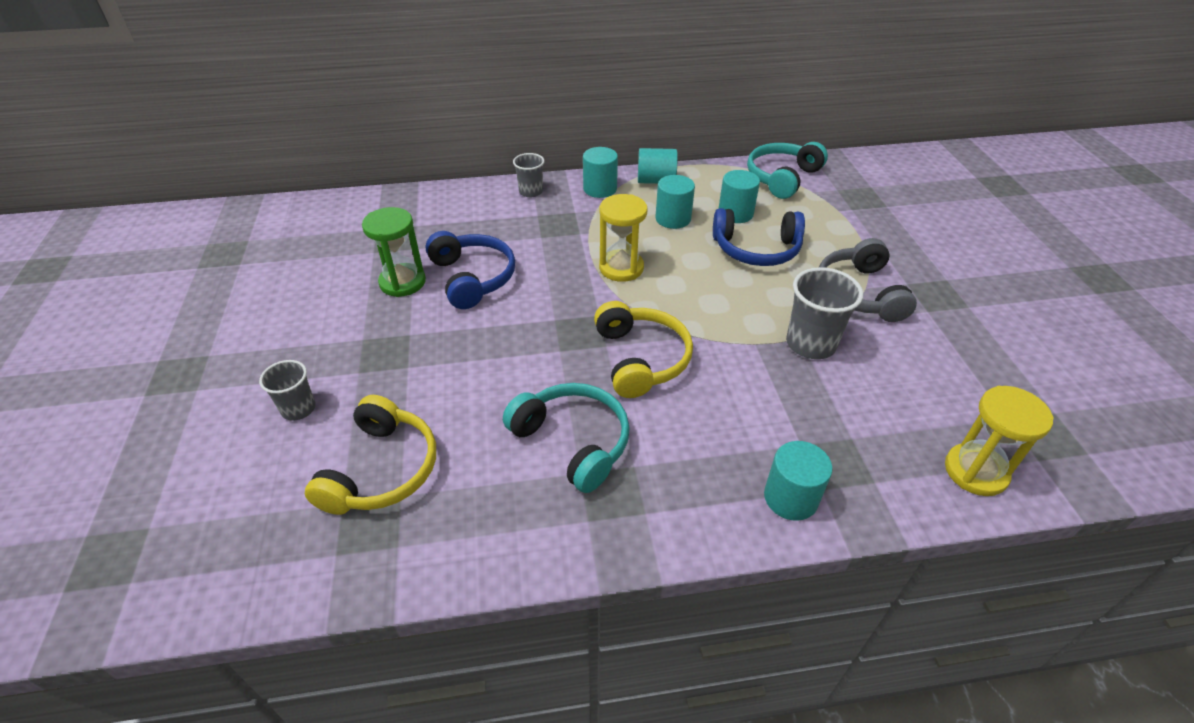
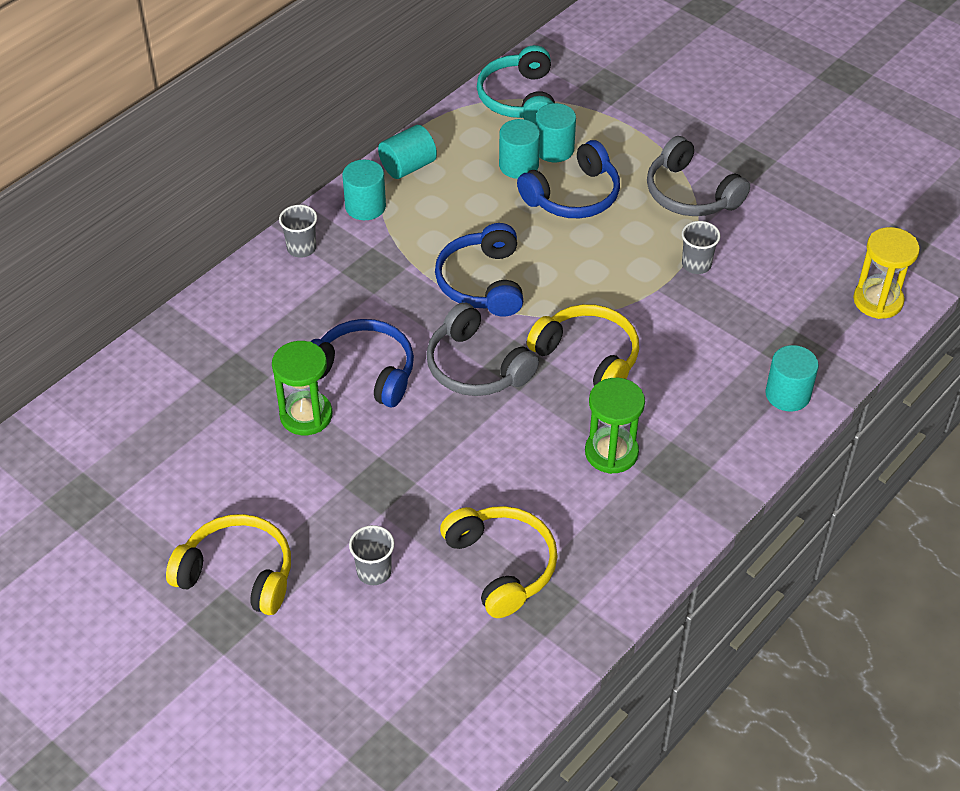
camera: 40 degrees left, 5 degrees up
(228, 350) = (238, 573): none -> yellow headphones
(548, 317) = (476, 367): none -> grey headphones
(573, 441) = (611, 452): turquoise headphones -> green hourglass
(621, 268) = (482, 282): yellow hourglass -> blue headphones
(673, 219) = (470, 203): turquoise cylinder -> turquoise cylinder (554, 149)
(810, 344) = (696, 264): grey cup -> grey cup, size x0.62

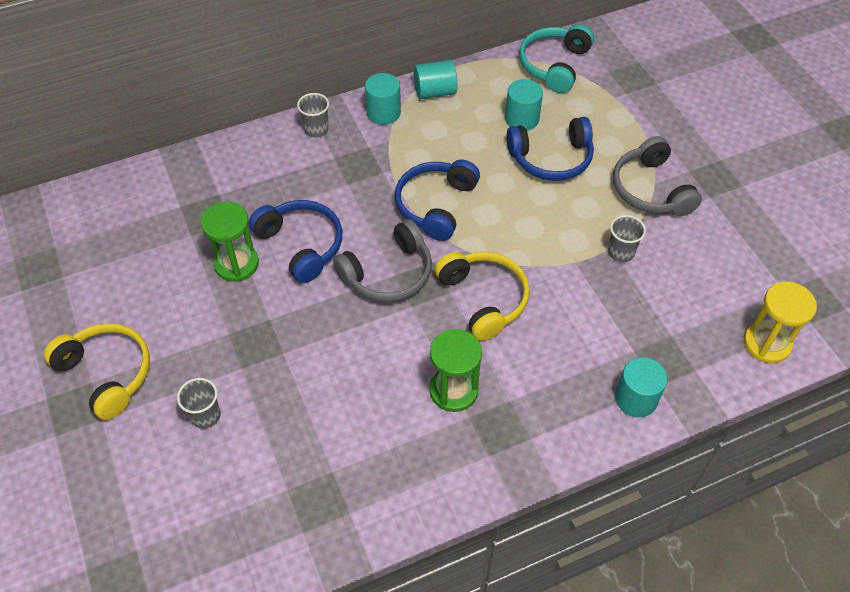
camera: 25 degrees right, 5 degrees up
(476, 367) = (388, 274): grey headphones -> grey headphones turned 105 degrees counterclockwise
(502, 565) = (306, 453): yellow headphones -> none
(554, 149) = (558, 115): turquoise cylinder -> none

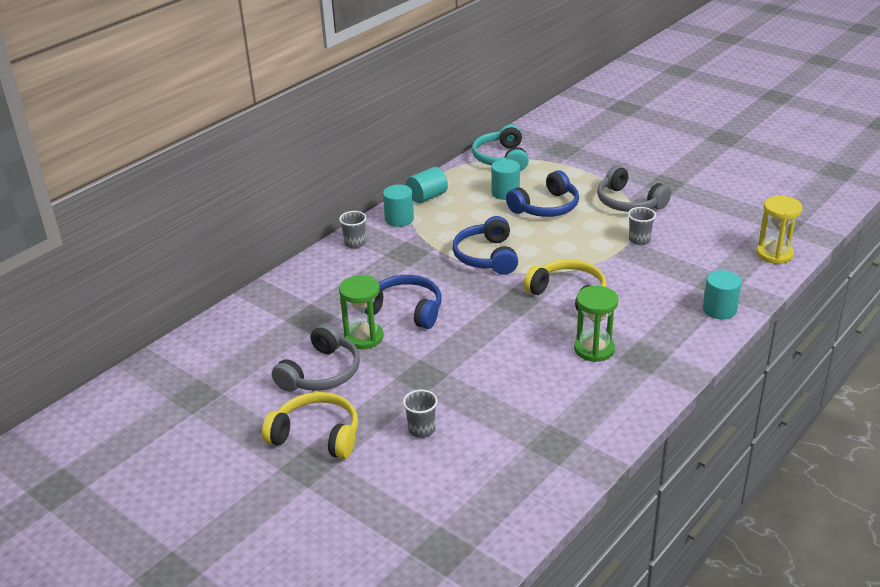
camera: 25 degrees left, 20 degrees down
(388, 274) = (487, 304): grey headphones -> grey headphones (321, 373)

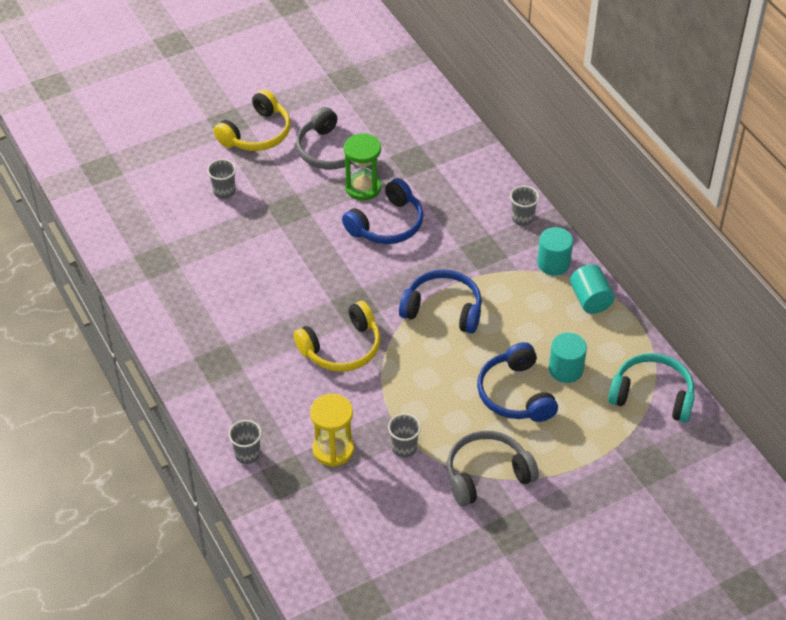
camera: 110 degrees right, 15 degrees up
(594, 349) = (250, 332): green hourglass -> none
(719, 309) = (247, 454): turquoise cylinder -> grey cup
(774, 254) = (309, 557): yellow hourglass -> yellow hourglass (333, 449)

